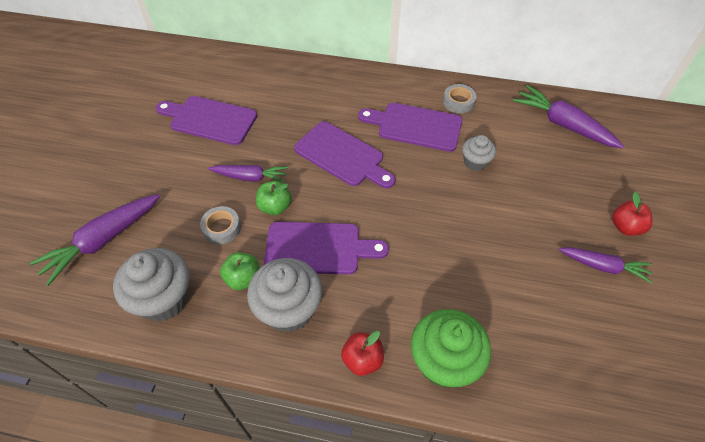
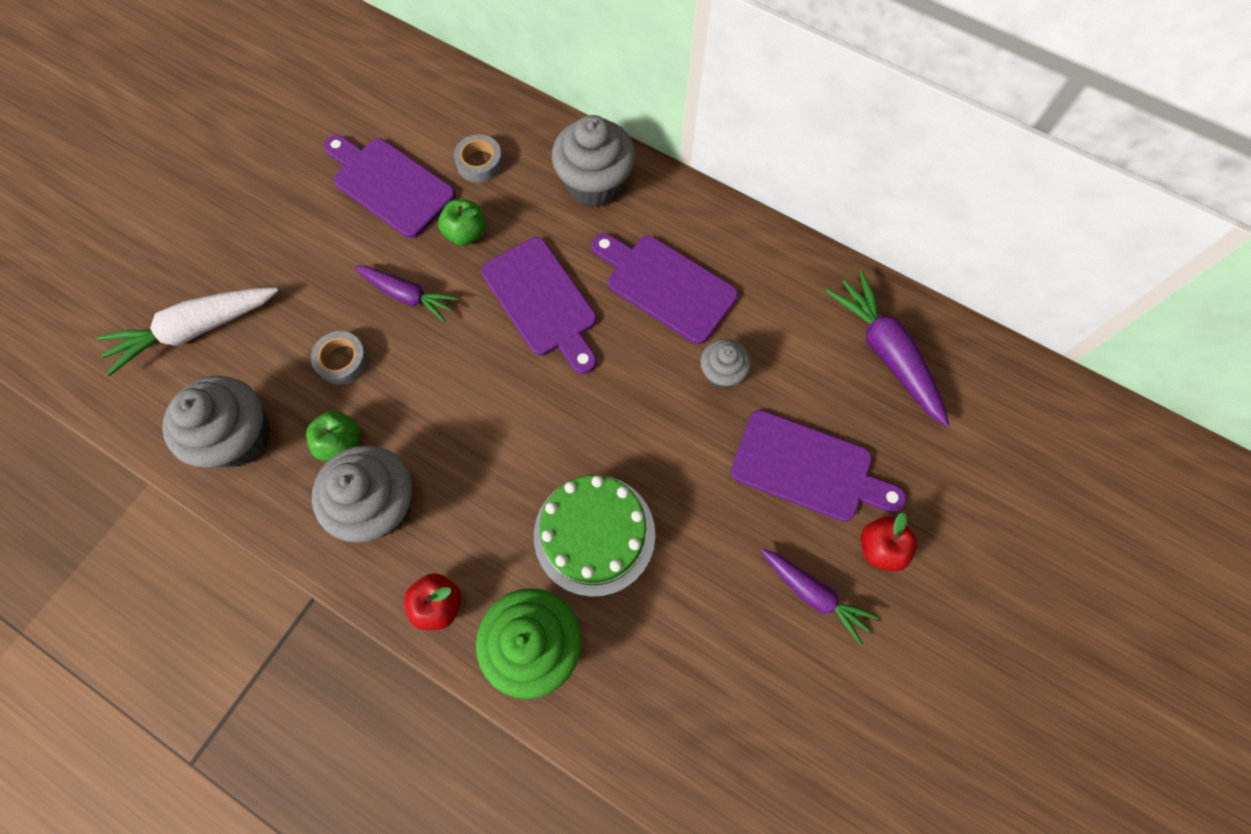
camera: 20 degrees right, 15 degrees up
(102, 241) = (195, 330): purple carrot -> white carrot
(275, 207) = (421, 352): green apple -> green apple (466, 233)
(318, 248) = (450, 433): purple cutting board -> purple cutting board (808, 468)
(343, 86) = (595, 184): none -> grey cupcake
(447, 278) = (594, 534): none -> green cake
(458, 102) = (749, 264): grey tape -> grey tape (479, 163)

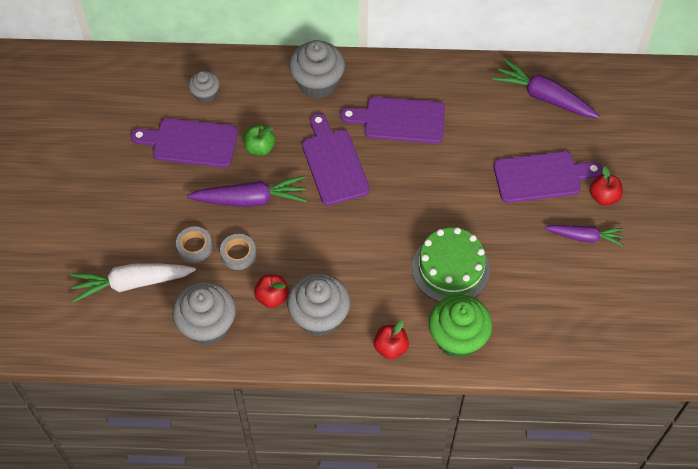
camera: 30 degrees left, 10 degrees down
(195, 330) = (132, 283): white carrot -> white carrot turned 45 degrees clockwise
(341, 443) = (272, 297): green apple -> red apple
(408, 295) = (250, 199): purple carrot -> purple carrot, size x1.53
(479, 163) = (237, 104): grey tape -> grey tape (194, 247)
(542, 301) = (334, 163): purple cutting board -> purple cutting board turned 135 degrees counterclockwise
(722, 373) = (463, 151): grey cupcake -> grey cupcake (205, 94)

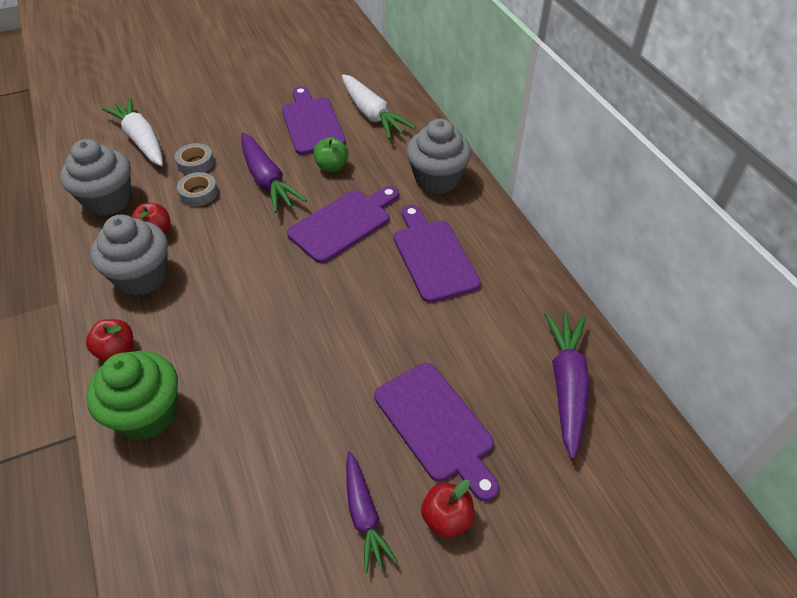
camera: 65 degrees right, 10 degrees down
(205, 94) = (372, 114): grey cupcake -> white carrot
(450, 268) = (248, 372): green cake -> none

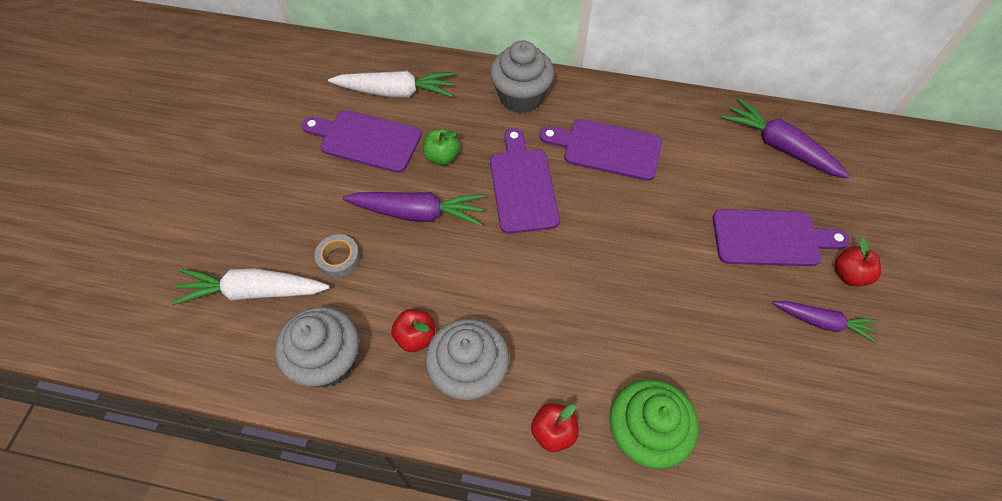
camera: 55 degrees left, 10 degrees up
(198, 193) = (388, 276): grey tape -> none

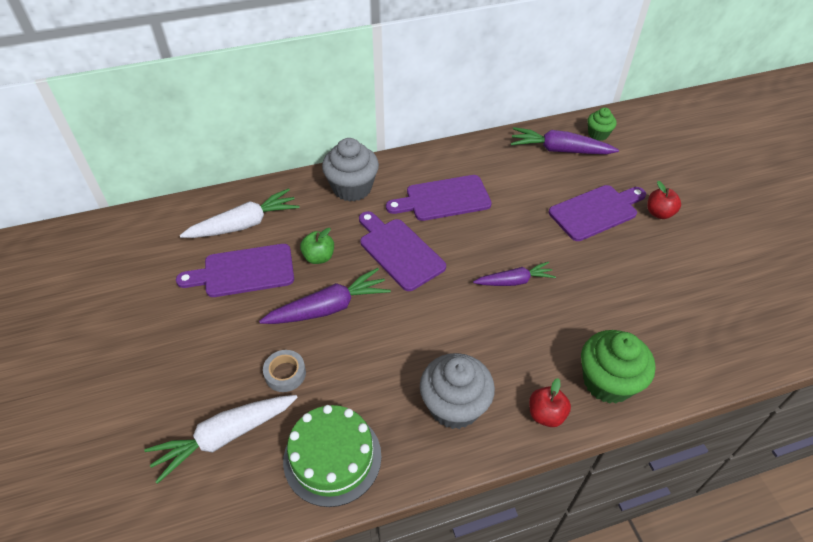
camera: 30 degrees left, 10 degrees down
(328, 361) = (332, 457): grey cupcake -> green cake
(416, 337) = (393, 401): red apple -> none
(823, 322) = (665, 250): purple carrot -> purple carrot (514, 281)
(842, 146) = (598, 134): none -> green cupcake

